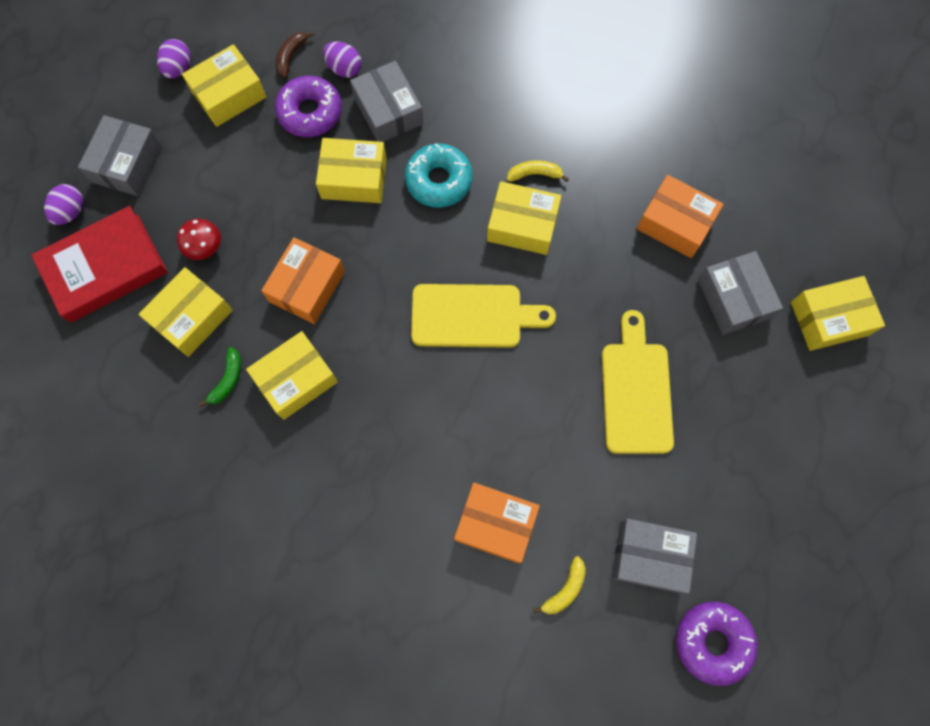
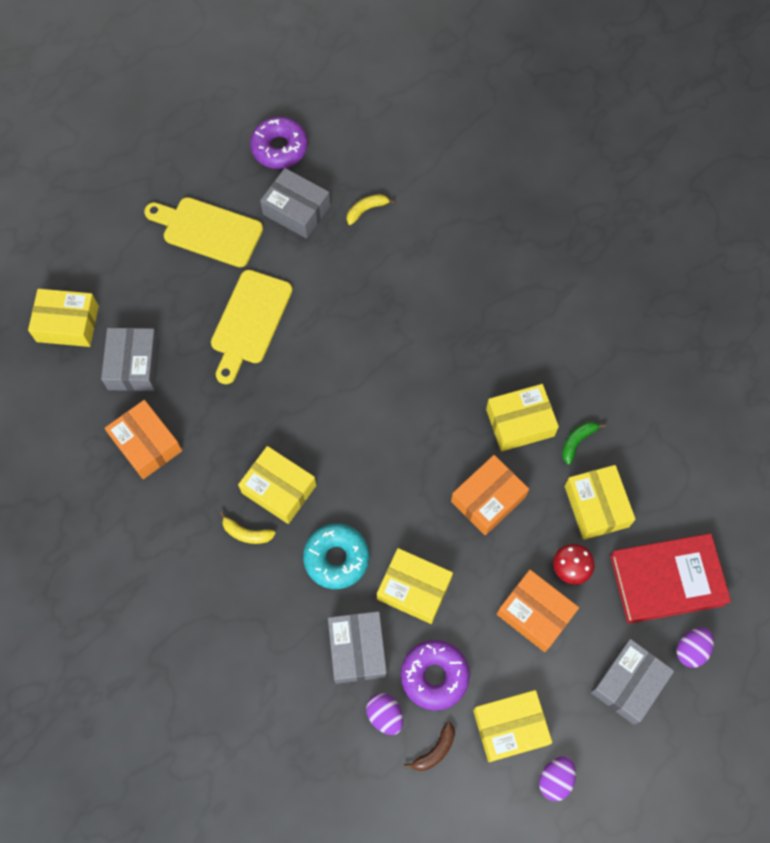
camera: 160 degrees left, 5 degrees down
(192, 317) = (596, 506): yellow box -> yellow box turned 75 degrees counterclockwise
(473, 316) = (354, 424): yellow cutting board -> yellow cutting board (208, 231)
(495, 524) = (399, 266): orange box -> orange box (535, 613)

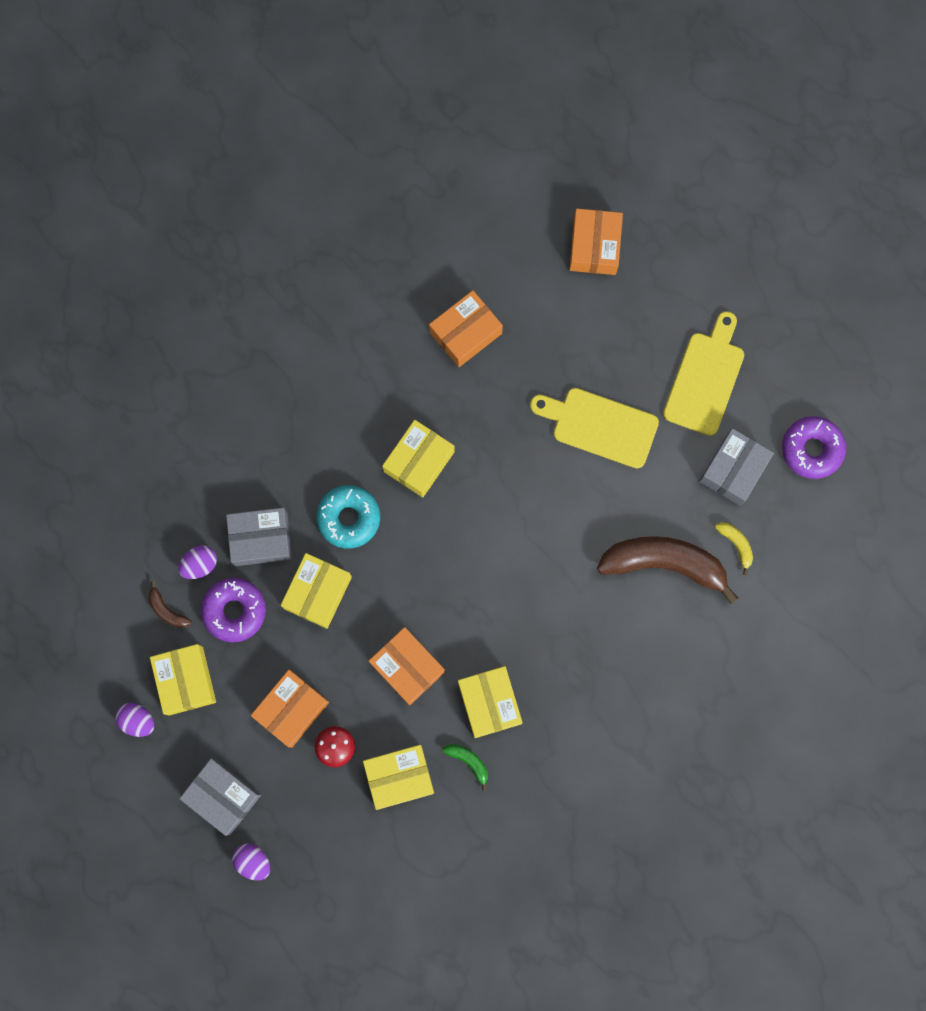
camera: 90 degrees right, 10 degrees up
(67, 324) = (594, 246): yellow box -> orange box
(133, 365) = (550, 314): grey box -> none
(246, 533) = (374, 432): yellow banana -> none
(384, 268) = (664, 564): none -> brown banana
(667, 580) = (322, 843): red book -> none

